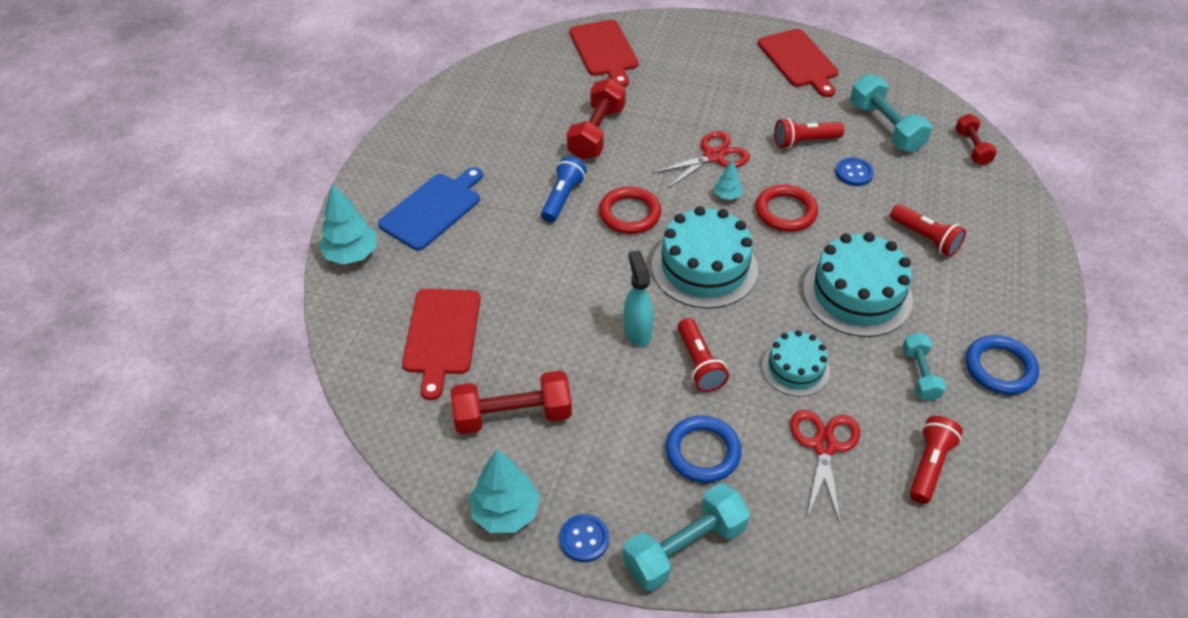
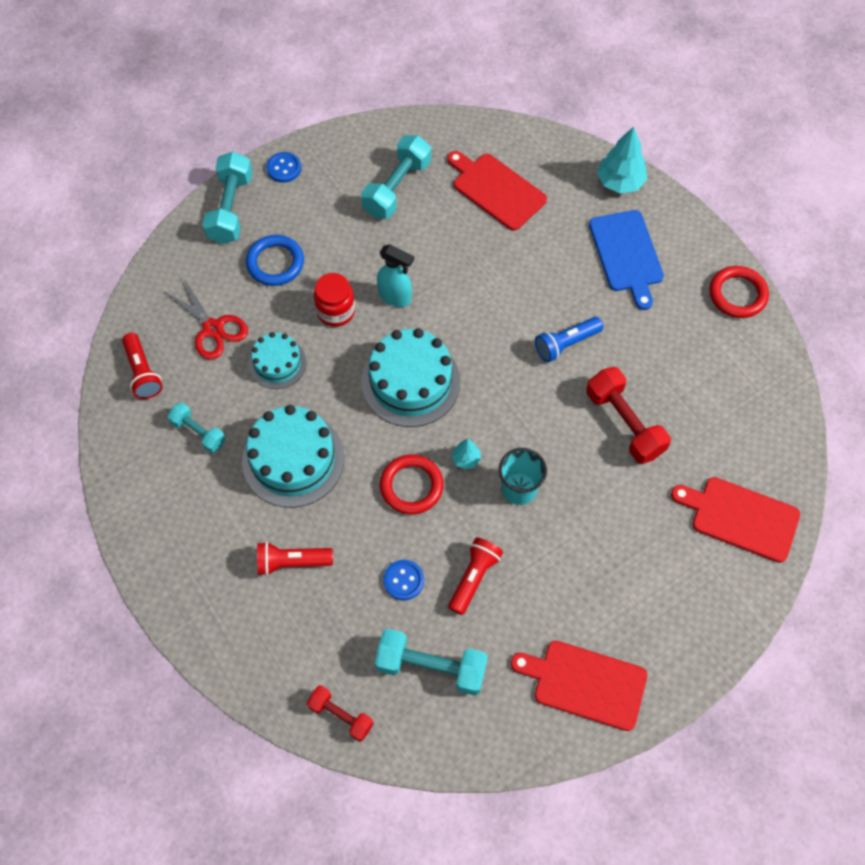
camera: 130 degrees right, 15 degrees up
(505, 512) = (336, 145): turquoise tree -> none
(513, 415) = (397, 188): red dumbbell -> turquoise dumbbell
(562, 198) = (566, 344): blue flashlight -> blue flashlight turned 90 degrees clockwise
(629, 214) = (508, 376): red ring -> red ring (737, 294)
(699, 364) = (336, 311): red flashlight -> red jar
(713, 156) = (519, 488): red scissors -> turquoise cup
(999, 368) = (152, 488): blue ring -> none

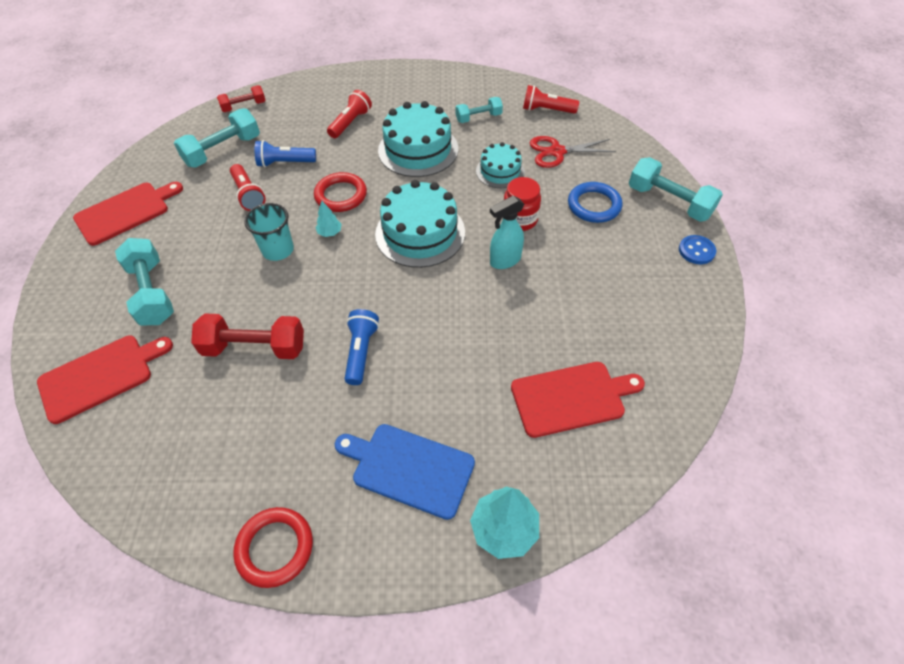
camera: 125 degrees right, 10 degrees down
(397, 188) = (625, 318): turquoise dumbbell -> turquoise dumbbell (152, 293)
(403, 580) = (285, 163): blue button -> blue flashlight

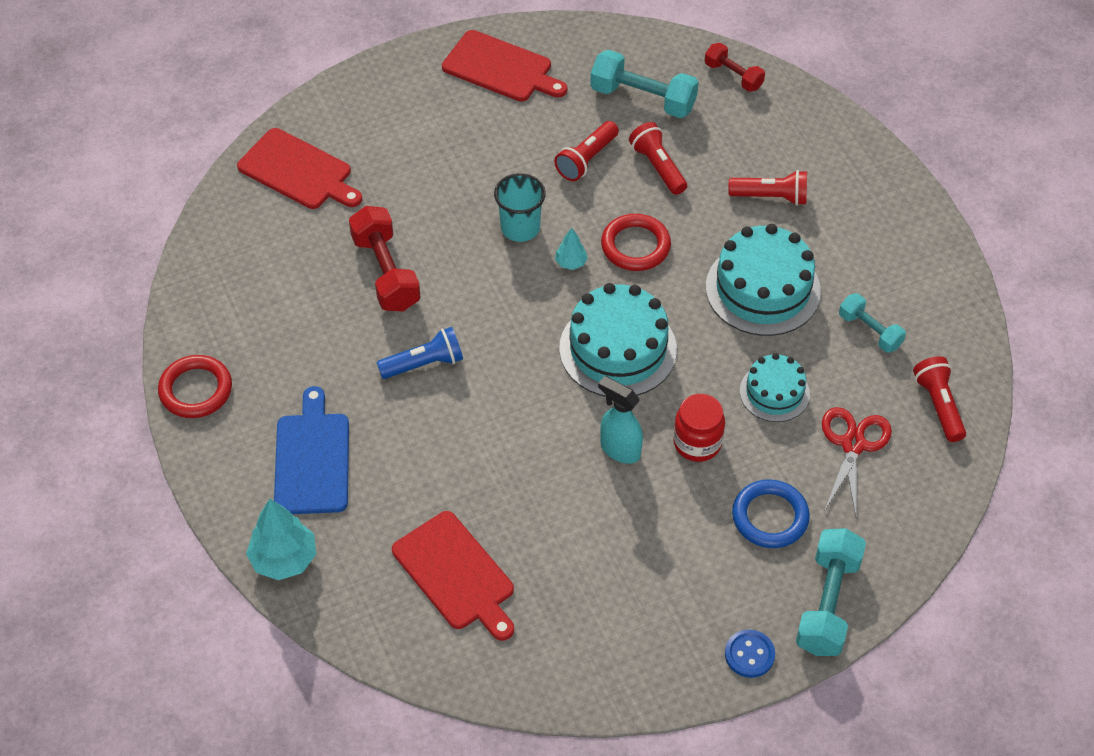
camera: 65 degrees right, 0 degrees up
(152, 293) = (409, 153): turquoise dumbbell -> none
(285, 163) = (658, 167): blue flashlight -> red flashlight
(557, 152) = (853, 444): red scissors -> red scissors turned 45 degrees clockwise

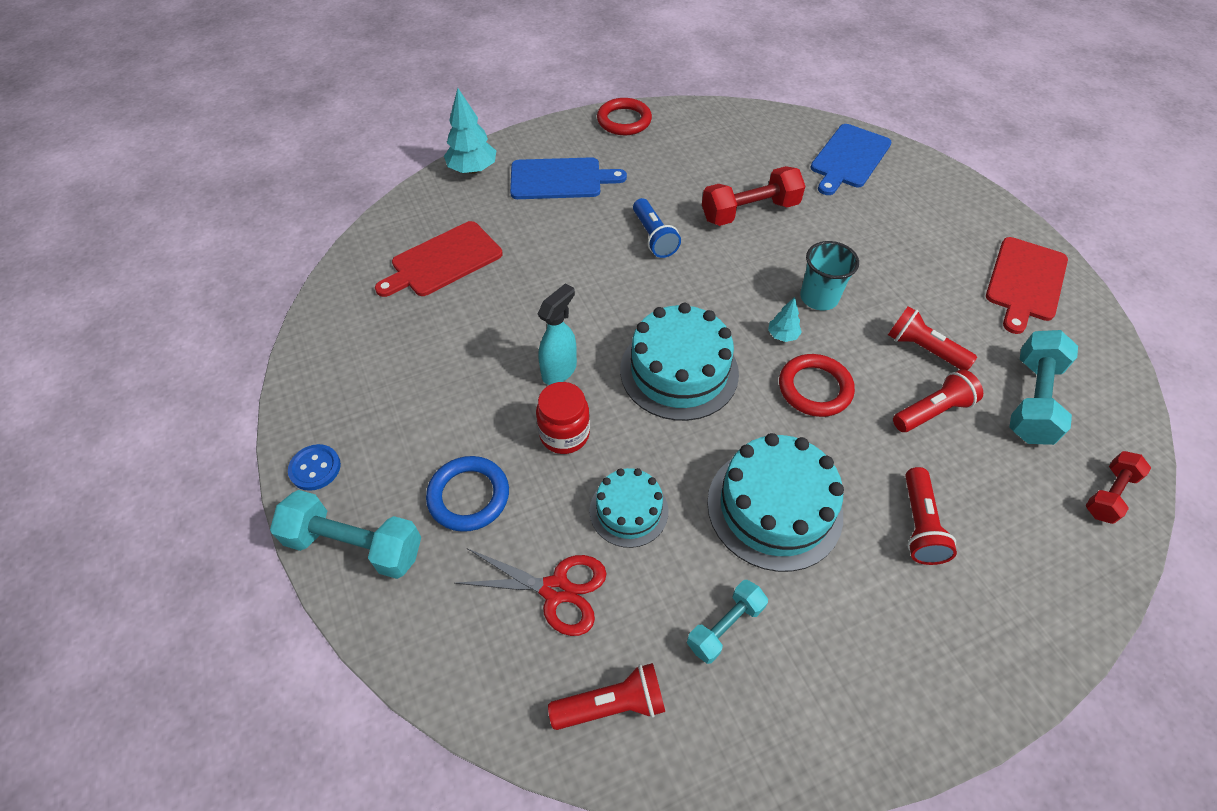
camera: 90 degrees right, 0 degrees up
(298, 171) = (849, 158): red cutting board -> blue cutting board

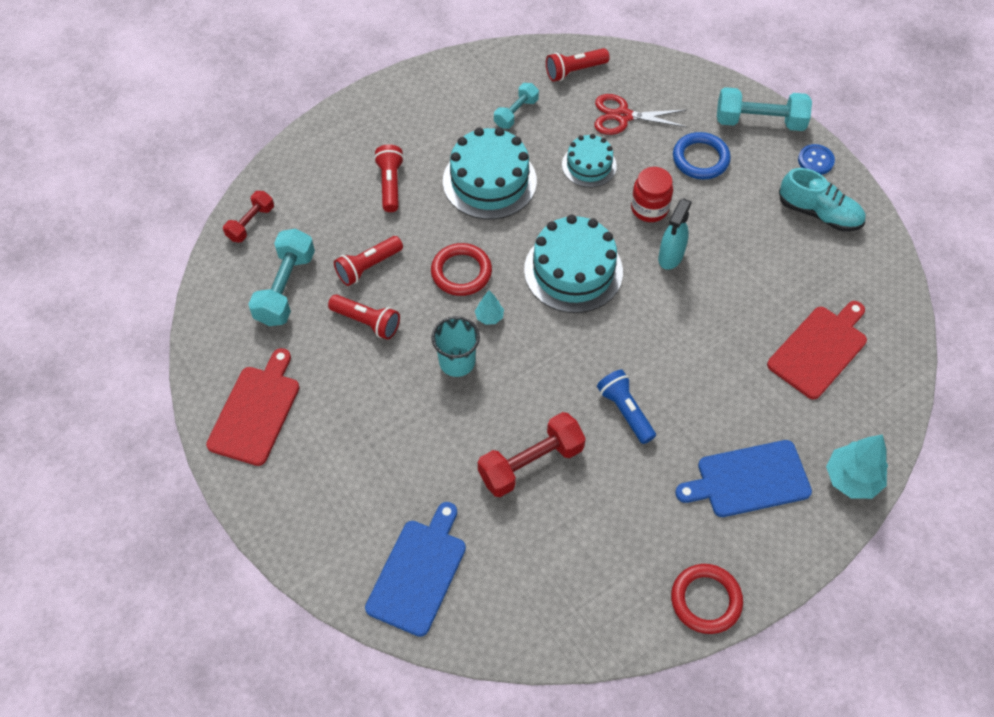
camera: 170 degrees right, 5 degrees up
(356, 396) = (819, 213): none -> turquoise shoe

